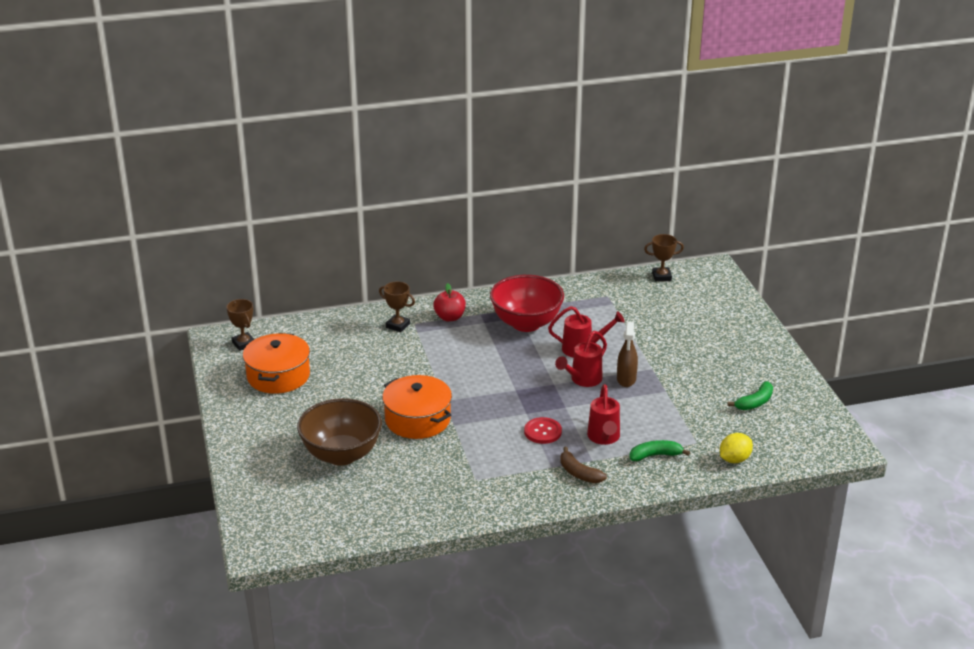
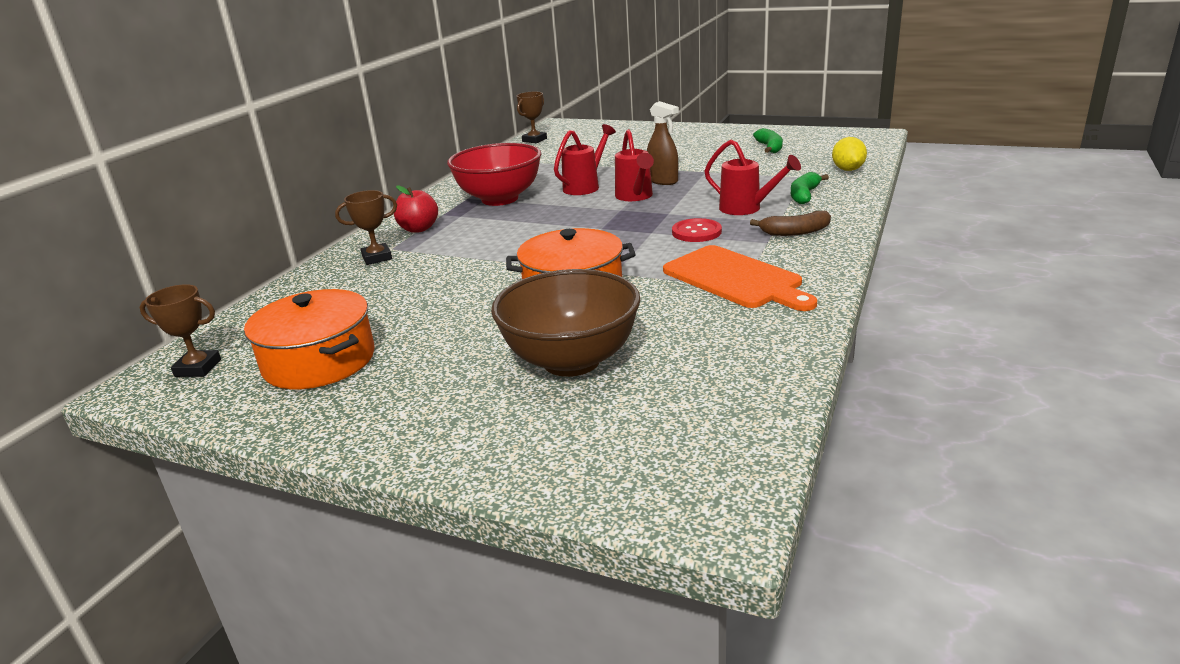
camera: 50 degrees left, 5 degrees down
(484, 473) = (735, 279): none -> orange cutting board

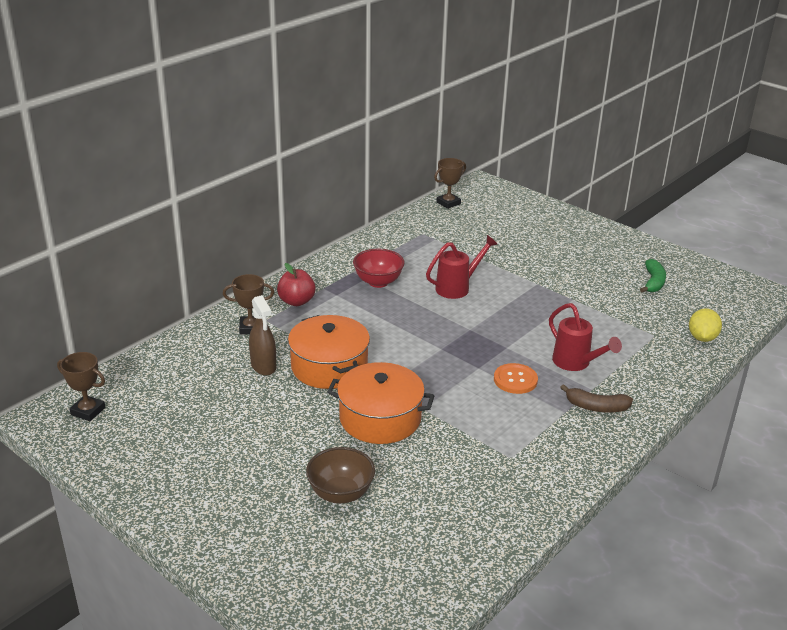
camera: 15 degrees right, 5 degrees up
(319, 361) = (169, 432): orange pot -> orange pot (329, 366)
(500, 199) = (378, 282): red bowl -> red bowl, size x0.61
(571, 361) = (340, 493): brown bowl -> brown bowl, size x0.61
(635, 197) = (491, 316): red watering can -> none
(663, 181) = (528, 301): brown spray bottle -> brown spray bottle (263, 366)
(696, 232) = (515, 380): red button -> orange button
(735, 279) = (511, 447): orange cutting board -> none
(804, 195) = (637, 361): green banana -> none

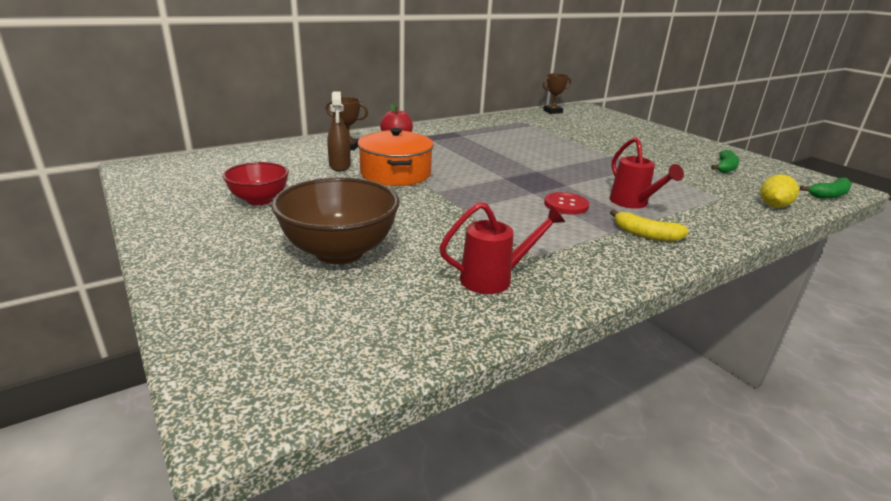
camera: 15 degrees right, 5 degrees down
(88, 411) = (173, 169): brown trophy -> none
(340, 493) = (339, 252): brown bowl -> brown bowl, size x1.63
(378, 282) = (471, 138): red bowl -> red bowl (259, 200)
(380, 418) = (418, 209): orange pot -> none
(457, 287) = (538, 149): red watering can -> red watering can (495, 278)
(515, 380) = (566, 205): orange button -> red button
(596, 407) = (646, 234): brown banana -> yellow banana
(751, 308) = (829, 195): none -> green banana

